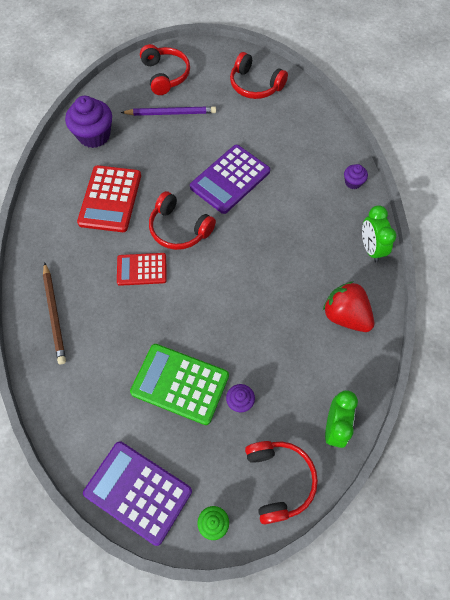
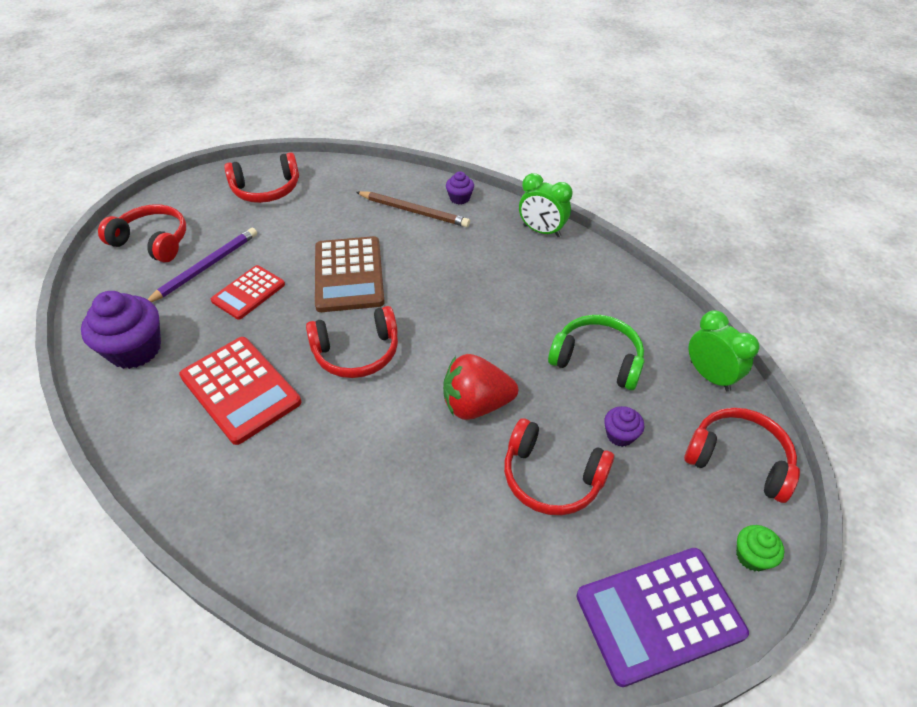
camera: 50 degrees left, 15 degrees down
(55, 314) = (330, 554): brown pencil -> brown pencil (414, 211)
(142, 269) = (369, 419): red calculator -> red calculator (248, 293)
(180, 384) = (551, 477): green calculator -> red headphones
(230, 179) = (349, 275): purple calculator -> brown calculator
(287, 353) = (597, 360): none -> green headphones
(345, 316) = (595, 292): red strawberry -> red strawberry (476, 404)

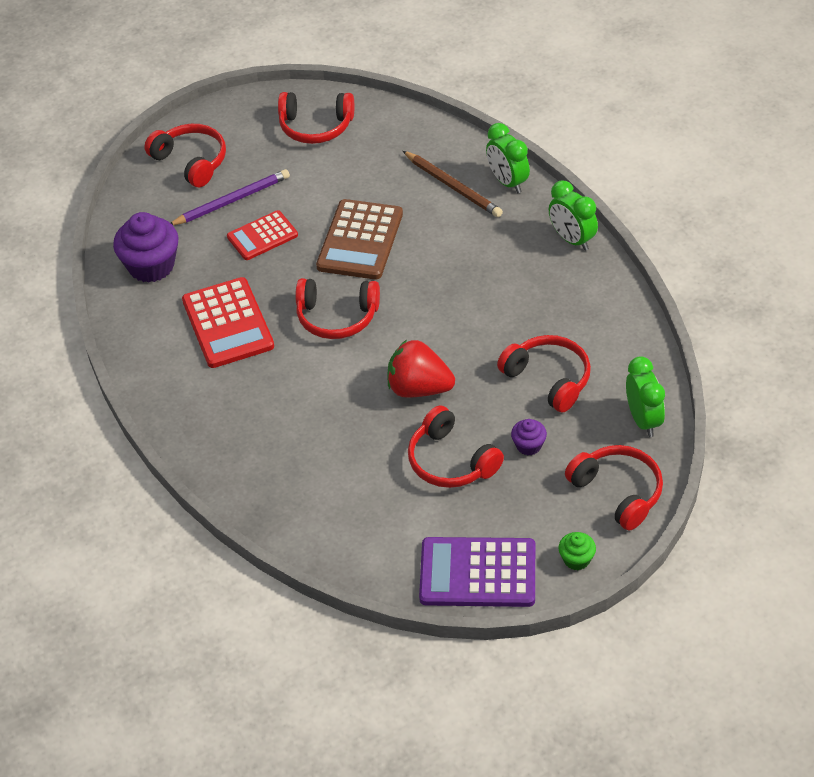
camera: 25 degrees right, 0 degrees up
(459, 198) = (507, 182): purple cupcake -> green clock
(597, 360) = (548, 379): green headphones -> red headphones

